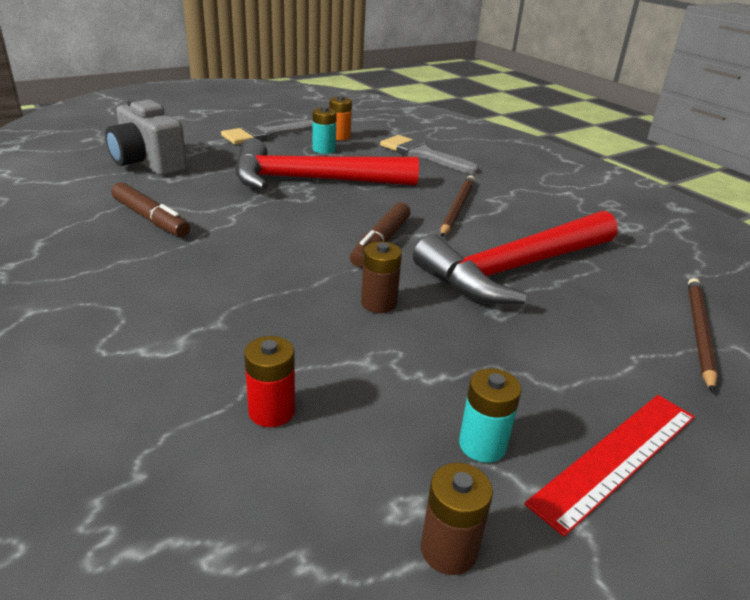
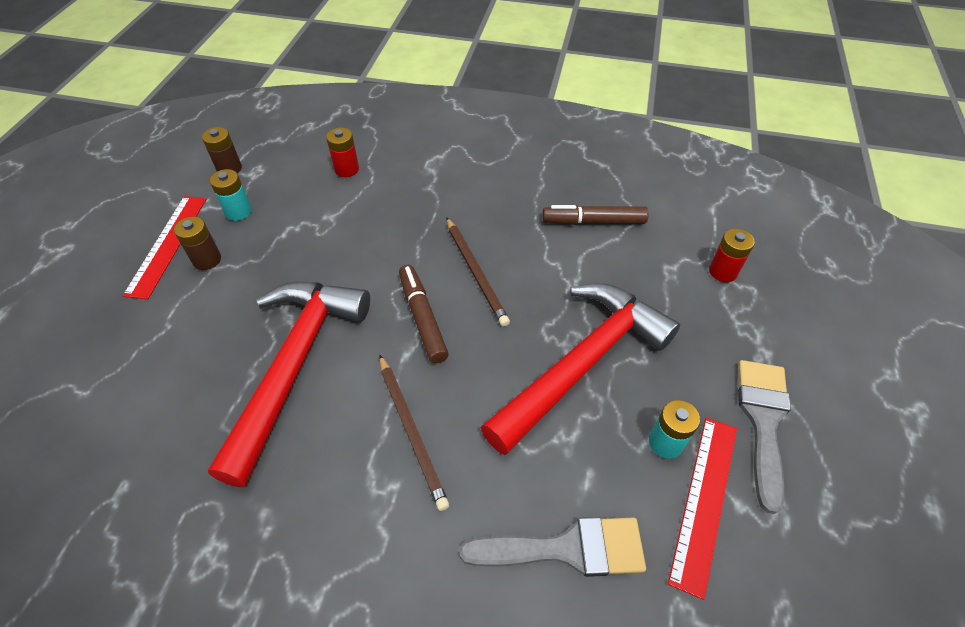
camera: 140 degrees right, 20 degrees up
(147, 163) = (723, 271): grey camera -> red battery
(339, 137) = (705, 501): orange battery -> red ruler
(378, 303) = (362, 258): brown battery -> brown battery (207, 260)
(699, 332) = (116, 389): brown pencil -> brown pencil (475, 272)

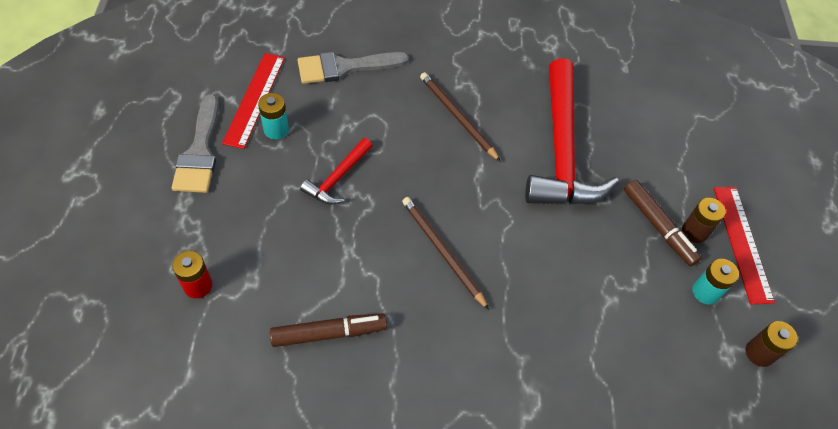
camera: 165 degrees right, 5 degrees up
(346, 169) = (628, 374): red battery -> none
(422, 318) = (477, 200): brown marker -> brown marker (658, 226)
(582, 364) = (338, 178): red hammer -> red hammer, size x0.47

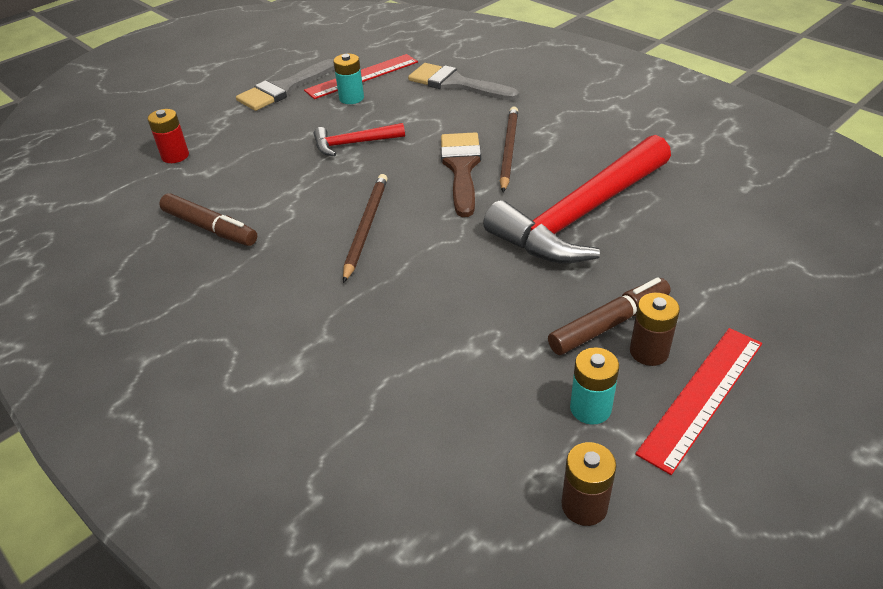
camera: 50 degrees right, 15 degrees down
(444, 154) = (461, 168): none -> brown brush
(658, 226) = (609, 324): brown marker -> brown marker turned 135 degrees counterclockwise

